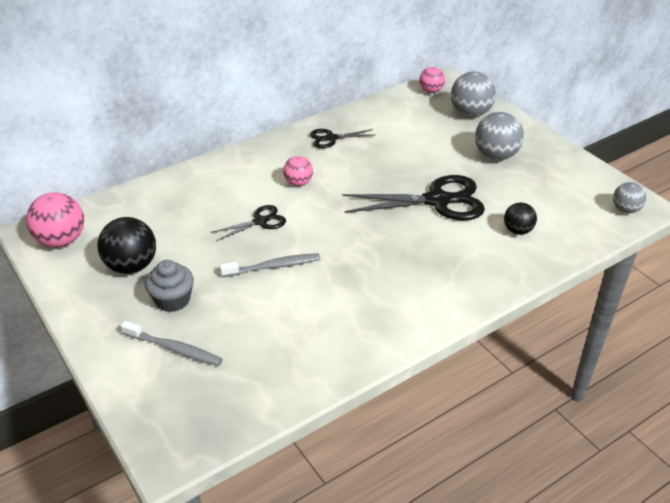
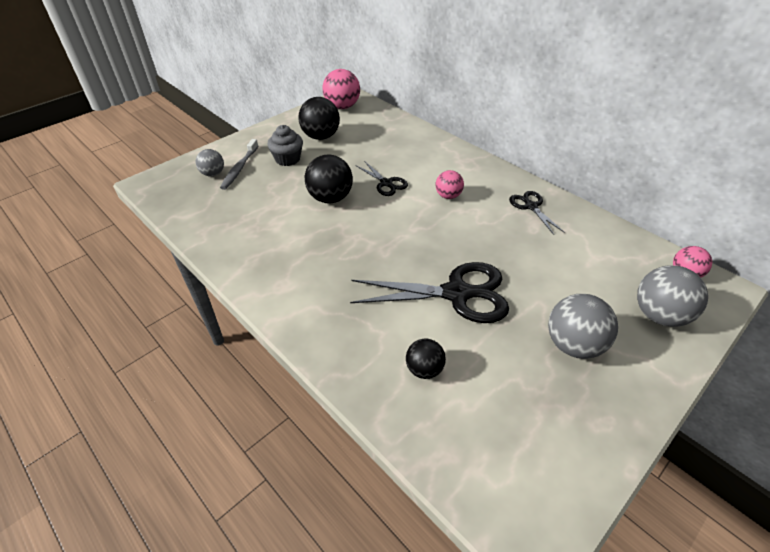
camera: 80 degrees right, 5 degrees up
(273, 266) = (330, 198): grey toothbrush -> black ball
(437, 201) = (456, 293): black scissors -> black scissors turned 75 degrees counterclockwise
(625, 210) = (513, 510): grey ball -> grey ball (213, 174)

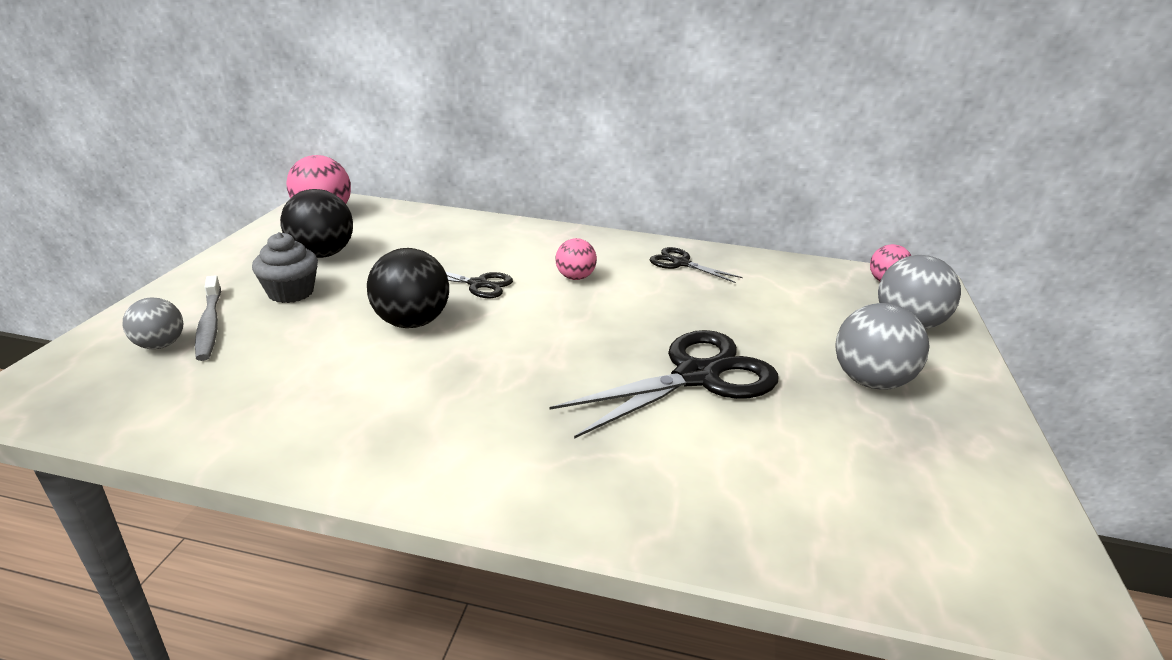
camera: 35 degrees left, 15 degrees down
(424, 369) = (751, 477): black ball -> none

